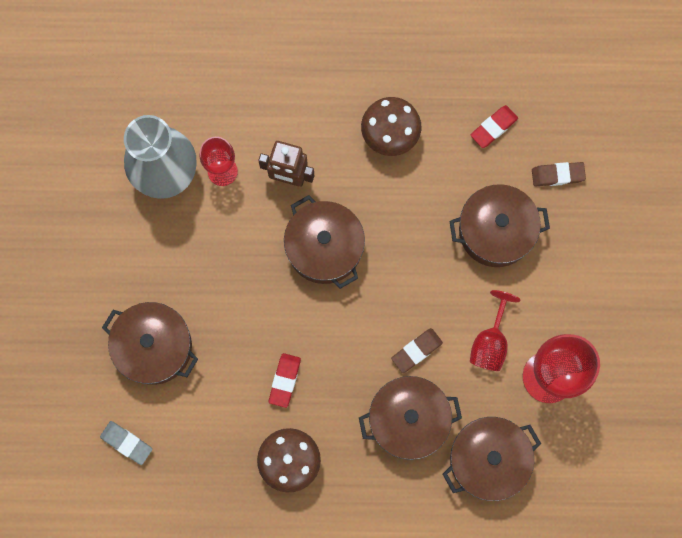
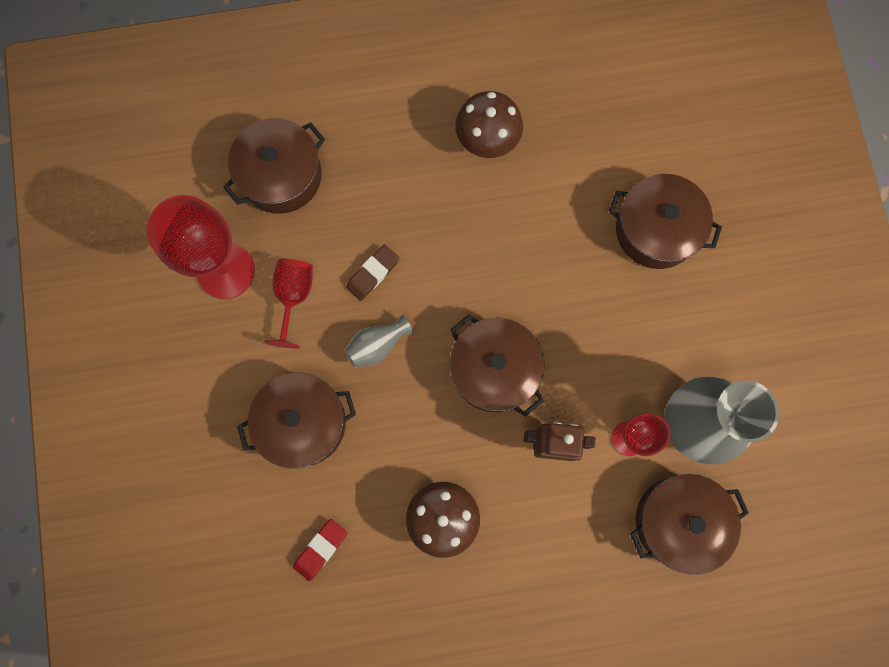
camera: 170 degrees right, 0 degrees up
(126, 443) = (659, 130): grey eraser -> none
(285, 380) = (509, 219): red eraser -> none
(408, 420) = (370, 201): brown pot -> brown pot (678, 521)
(422, 286) = (377, 345): none -> grey vase
(557, 175) = (238, 503): brown eraser -> none

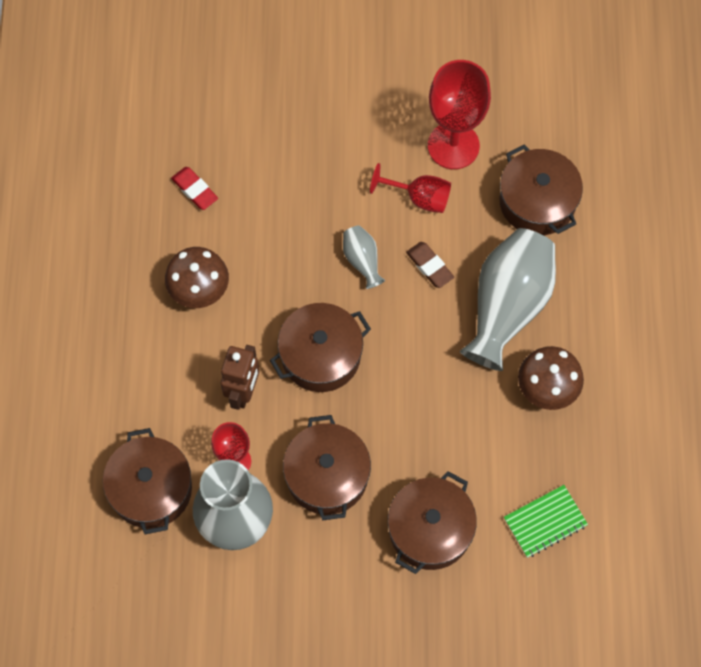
camera: 100 degrees right, 10 degrees down
(303, 423) = (305, 190): brown pot -> brown pot (327, 476)
(404, 189) = (508, 306): none -> grey vase
(623, 125) = (545, 522): none -> green notebook

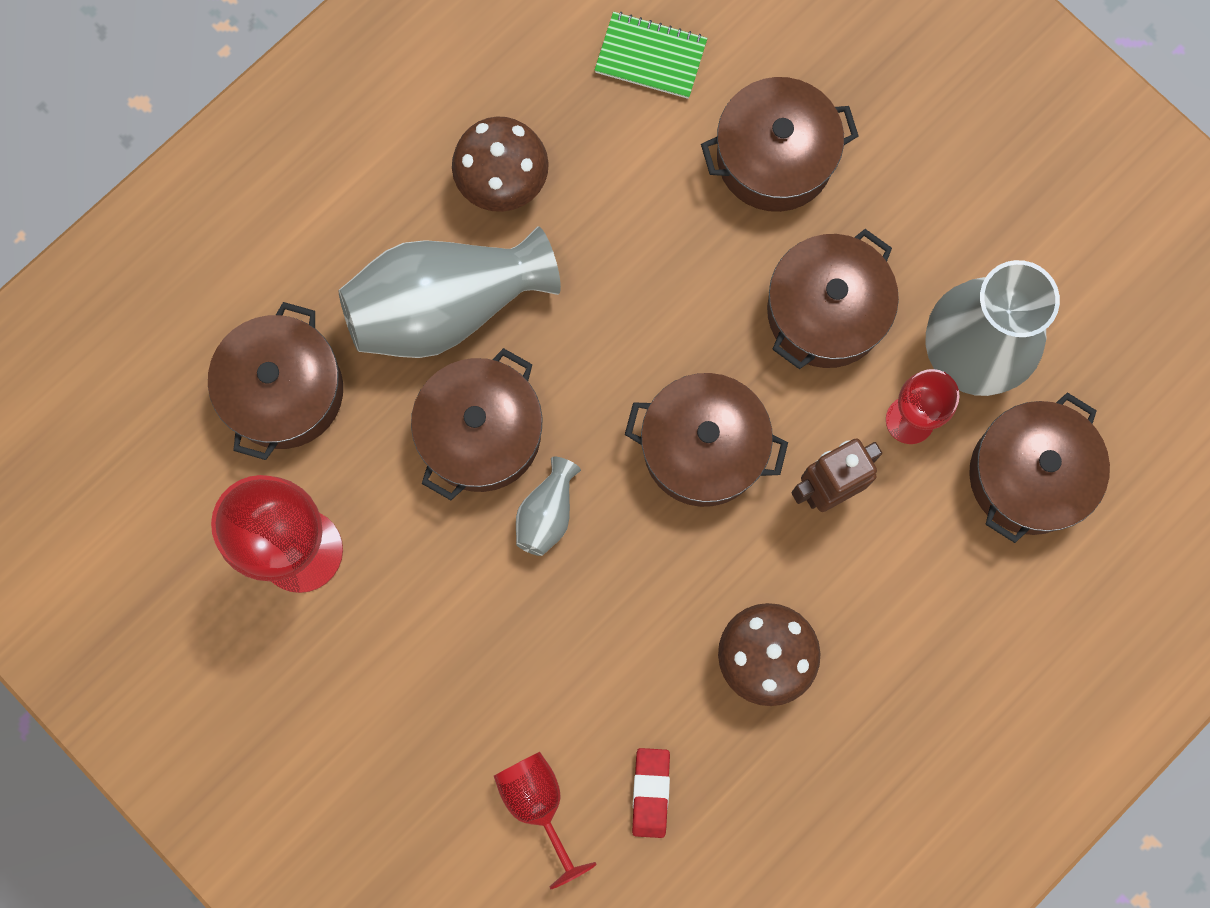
camera: 135 degrees left, 10 degrees up
(419, 197) = (406, 525): red goblet -> red goblet (538, 804)
(429, 266) = (481, 433): brown eraser -> brown pot

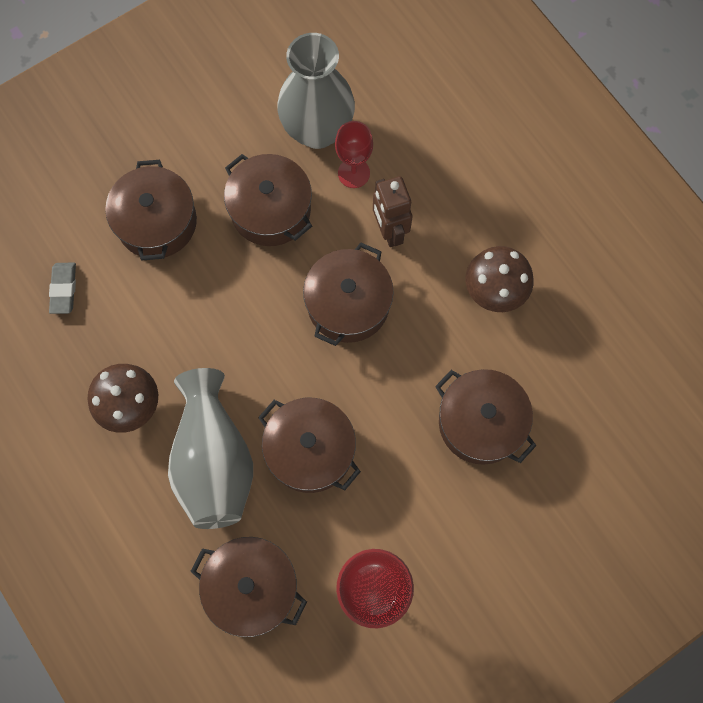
camera: 80 degrees left, 5 degrees down
(538, 804) = (572, 453): red goblet -> none
(547, 513) = (375, 414): grey vase -> none
(650, 57) = (64, 289): green notebook -> grey eraser
(650, 792) = (573, 378): red eraser -> none
(1028, 475) = (402, 111): brown pot -> brown pot (480, 422)

